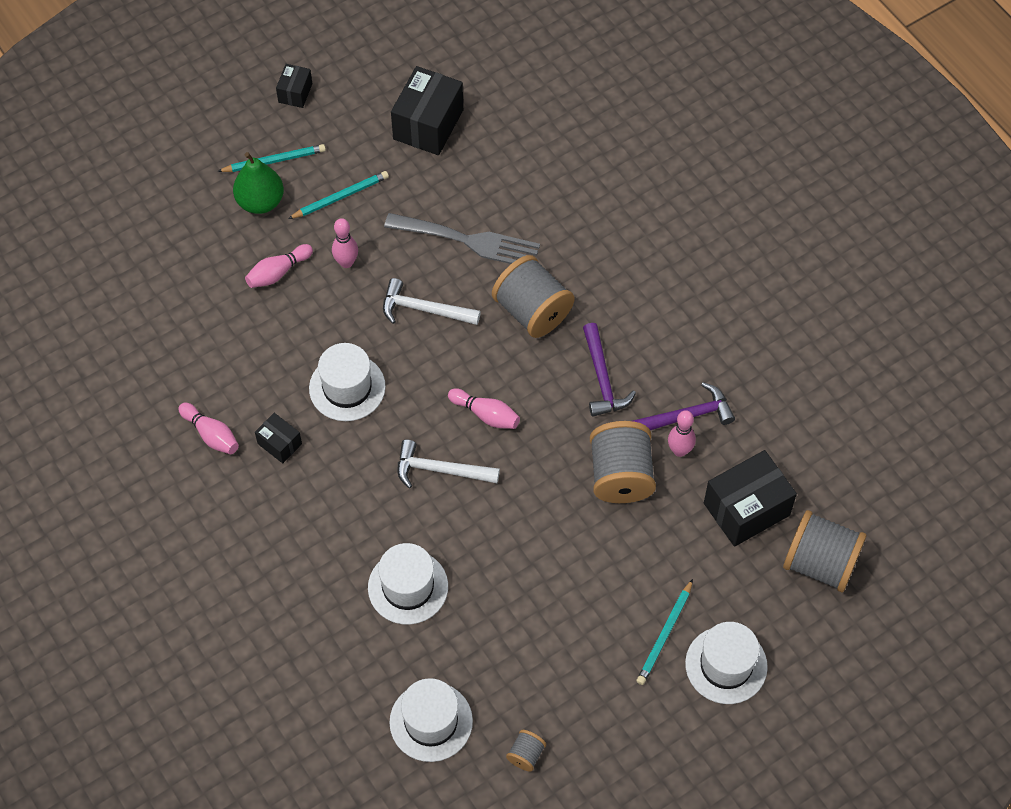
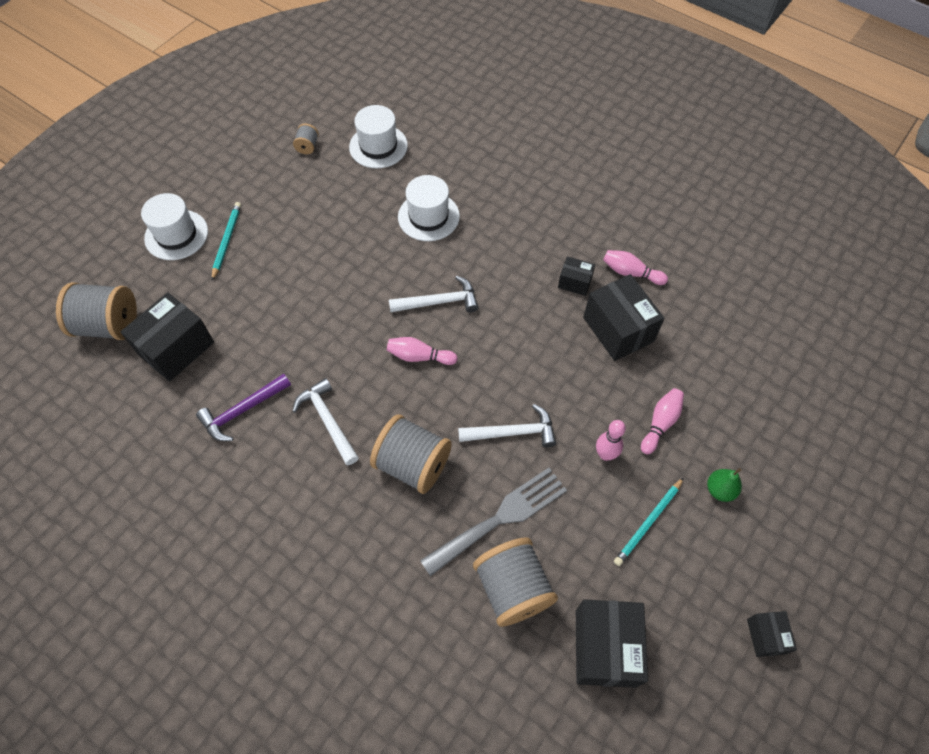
camera: 160 degrees right, 0 degrees up
(260, 202) = (720, 490): green pear -> green pear, size x0.63
(263, 376) = (618, 329): none -> black box
(274, 160) = (735, 541): turquoise pencil -> none
(347, 387) = (545, 342): white hat -> none
(469, 241) = (500, 518): grey fork -> grey fork turned 150 degrees clockwise
(602, 378) = (327, 420): purple hammer -> white hammer
(621, 475) = (289, 343): grey spool -> grey spool (512, 588)
(679, 450) = (243, 378): pink bowling pin -> none

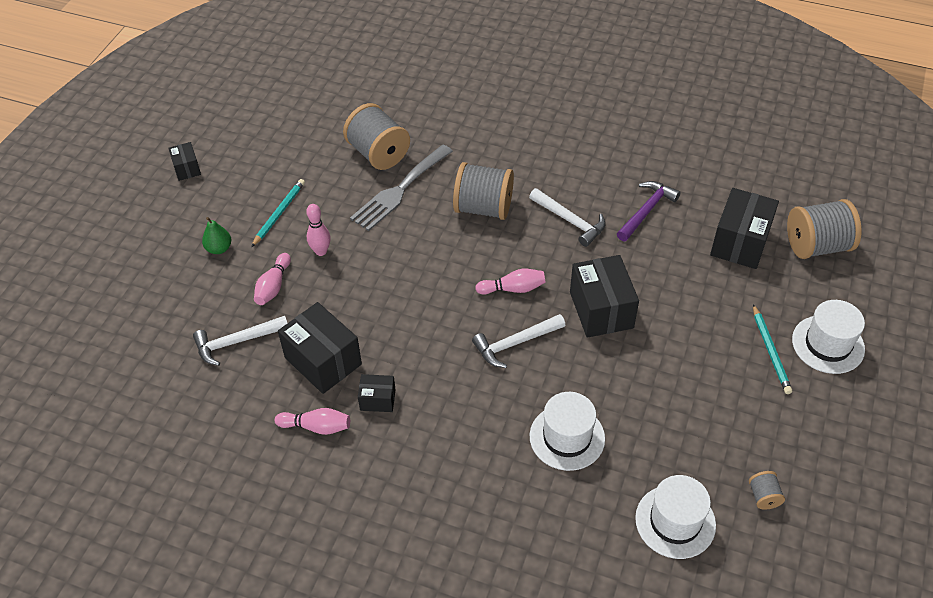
camera: 165 degrees right, 10 degrees down
(513, 432) = (406, 249): white hammer -> white hammer (236, 342)
(605, 648) = (304, 138): black box -> black box (601, 310)

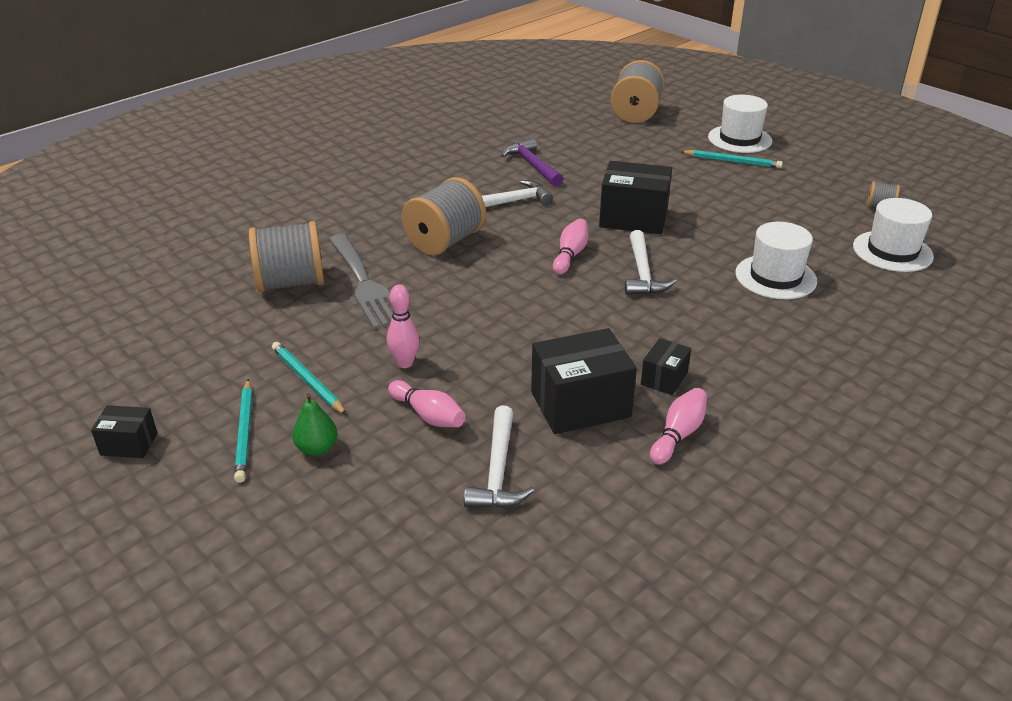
camera: 65 degrees left, 15 degrees down
(218, 210) = (245, 432): none -> turquoise pencil
(740, 242) = (606, 139): black box -> none

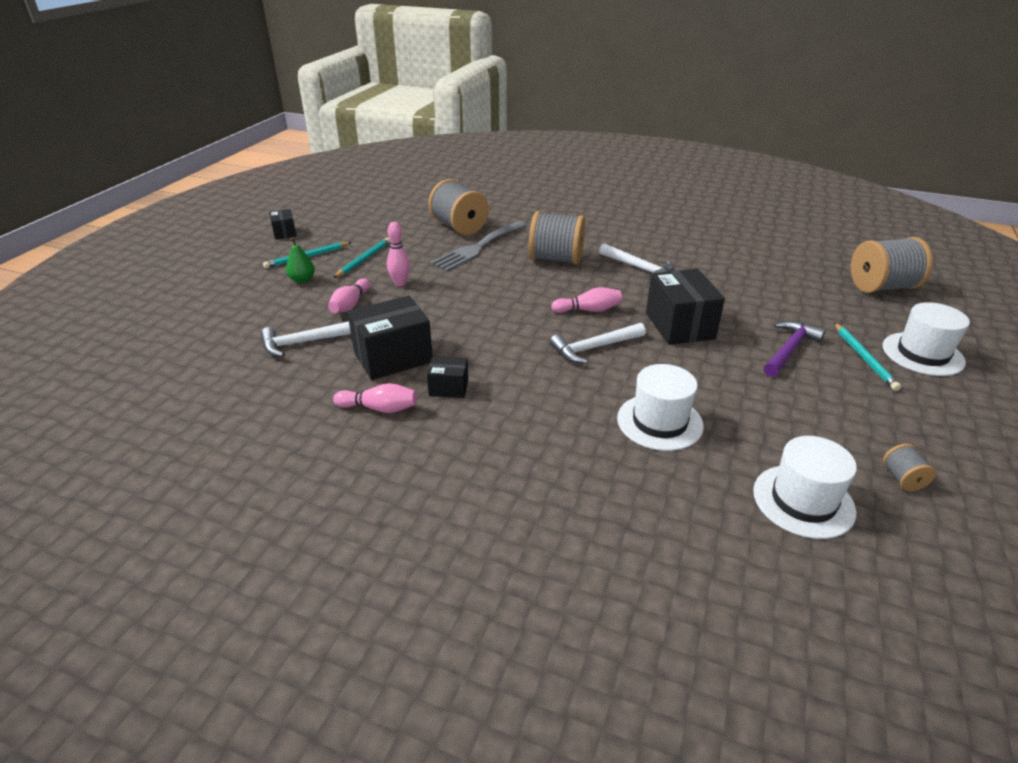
camera: 65 degrees right, 0 degrees up
(532, 165) = (710, 263): purple hammer -> purple hammer (789, 350)
(580, 404) = (393, 357): black box -> black box turned 75 degrees counterclockwise

